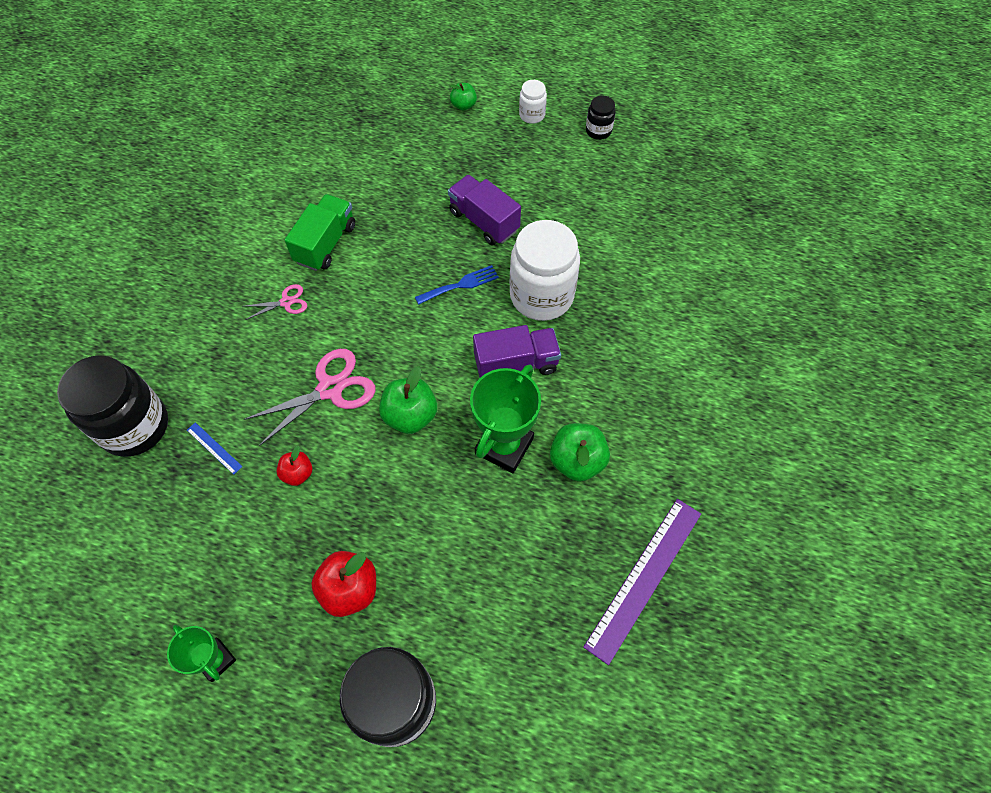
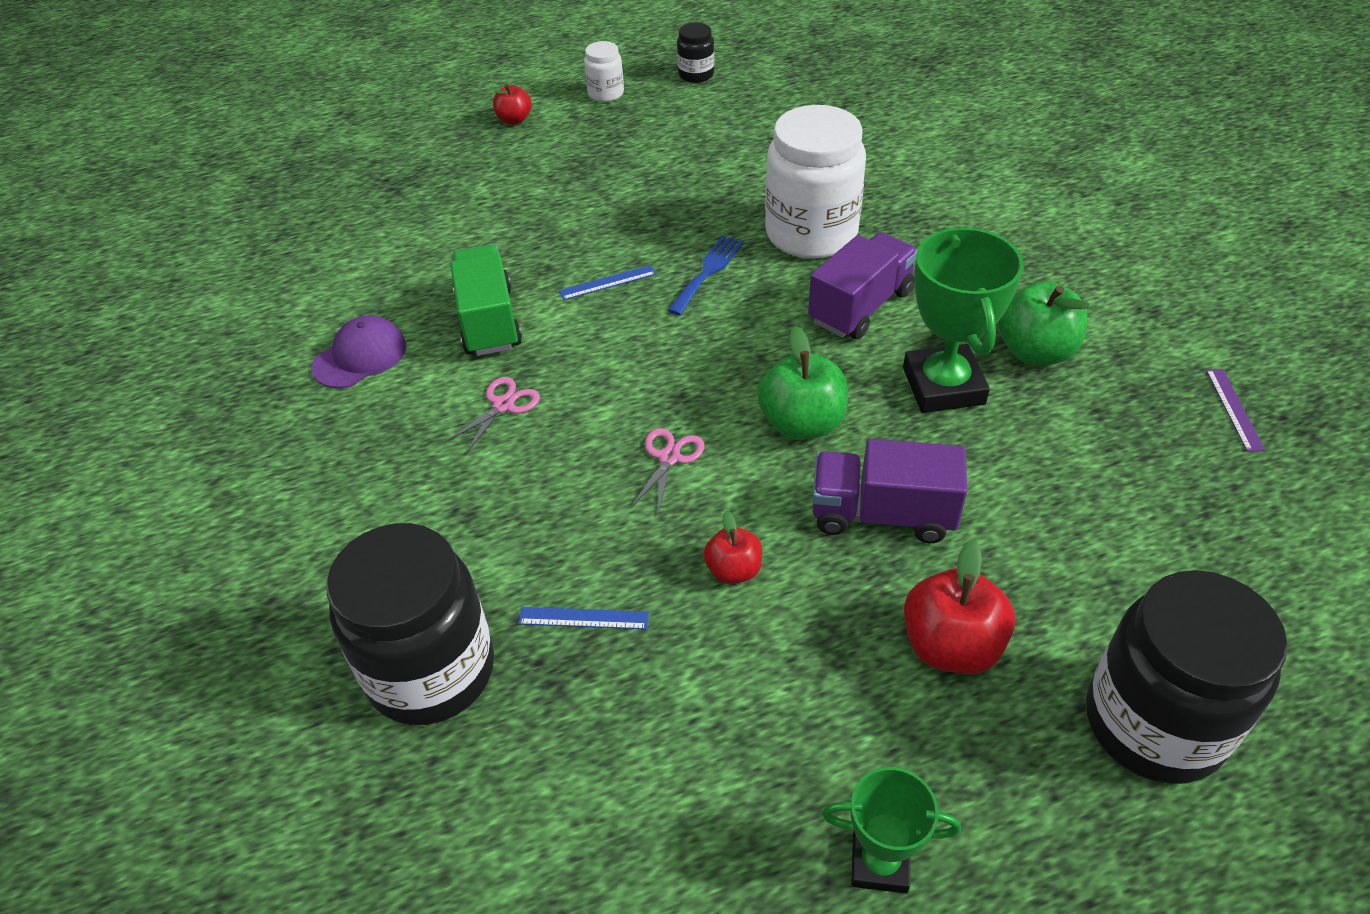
camera: 35 degrees left, 15 degrees down
(251, 226) = (360, 356): none -> purple cap
(330, 389) = (669, 458): pink scissors -> pink scissors, size x0.52
(404, 257) = (607, 282): none -> blue ruler
(463, 105) = (514, 120): green apple -> red apple
(484, 221) = (664, 204): purple truck -> purple truck (882, 514)
(644, 578) = (1234, 409): purple ruler -> purple ruler, size x0.43

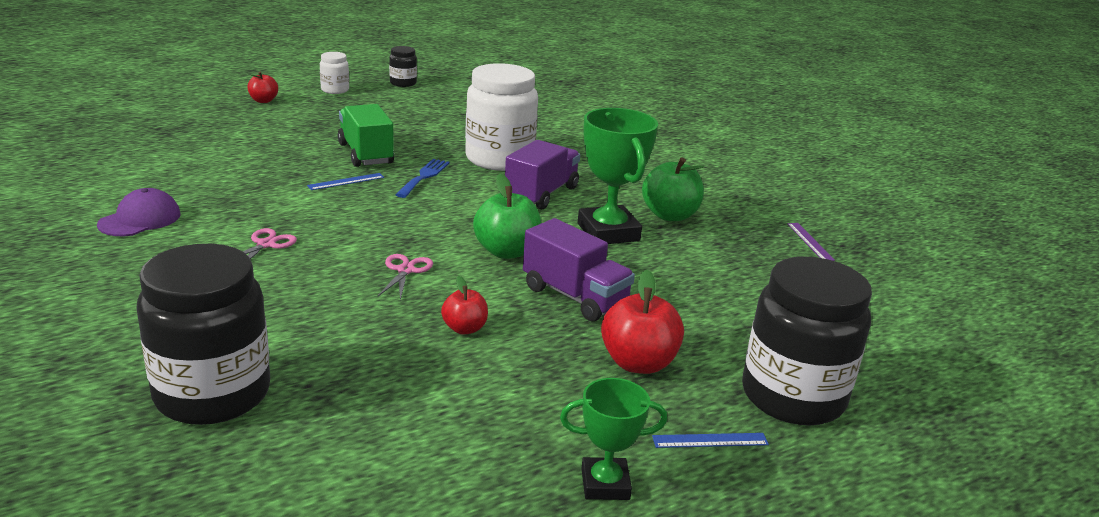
camera: 15 degrees left, 20 degrees down
(488, 321) = (250, 201): green truck -> green truck (365, 154)
(583, 618) = (344, 358): blue ruler -> blue ruler (710, 440)
(882, 514) = (575, 296): purple truck -> purple truck turned 135 degrees counterclockwise

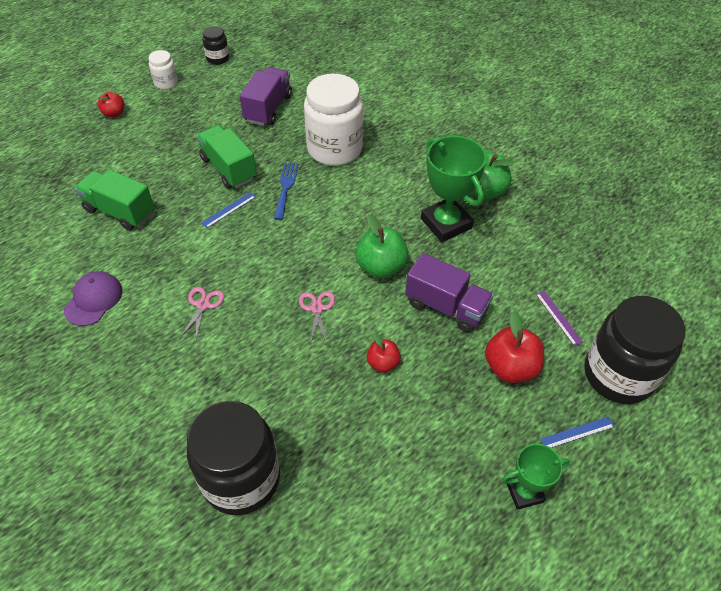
camera: 10 degrees left, 25 degrees up
(219, 163) = (120, 211): none -> green truck
(541, 194) = (382, 187): purple truck -> purple truck (268, 108)
(810, 241) = (591, 197): purple ruler -> purple ruler (558, 317)

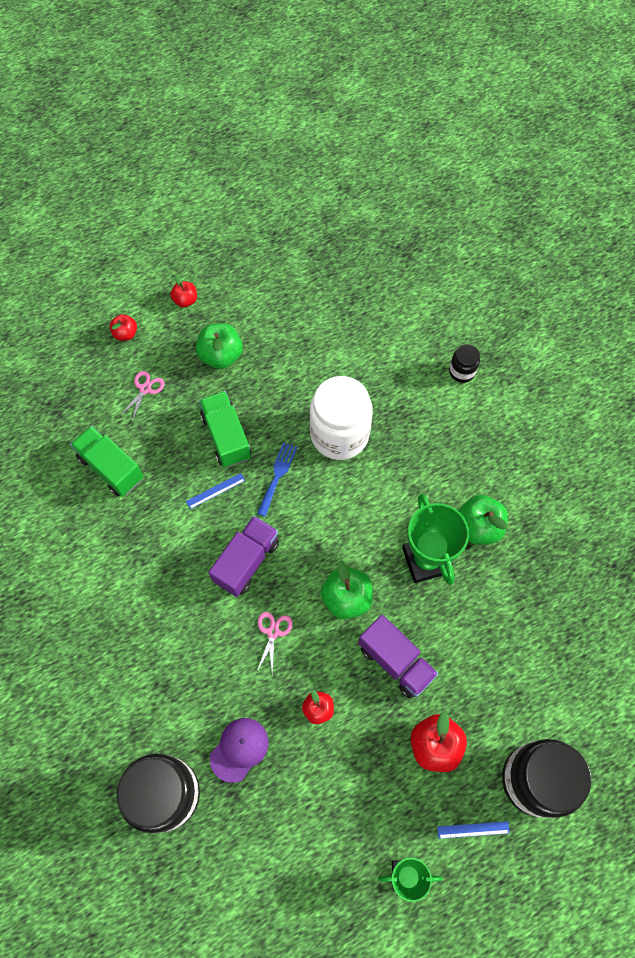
camera: 15 degrees right, 15 degrees up
(93, 300) = (71, 570): purple cap -> purple cap (239, 749)
(166, 83) = (185, 300): white jar -> red apple
(203, 305) = (169, 601): pink scissors -> pink scissors (145, 389)
(208, 114) = (221, 355): none -> green apple
(218, 58) = (246, 275): black jar -> black jar (462, 371)
(268, 108) = (284, 361): purple truck -> purple truck (246, 561)
(558, 317) = (500, 701): purple ruler -> none

